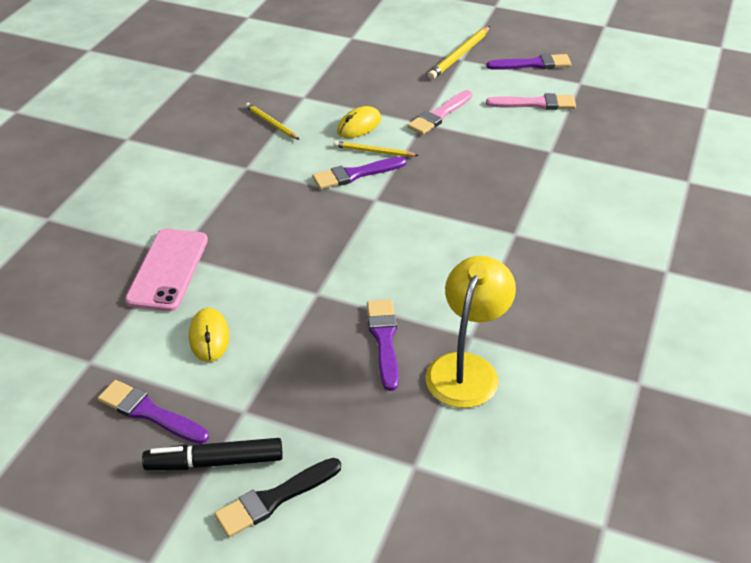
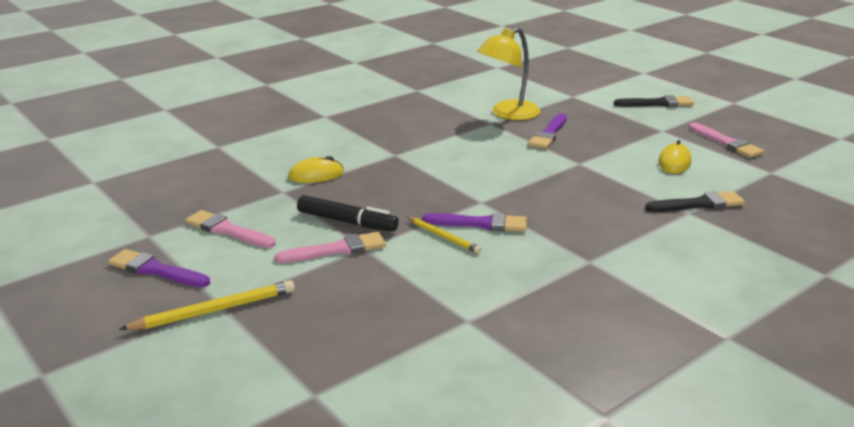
camera: 150 degrees left, 15 degrees down
(149, 412) = (726, 143): purple brush -> pink brush
(168, 270) = (698, 204): pink phone -> black brush
(215, 462) = (688, 119): black marker -> black marker (347, 222)
(271, 123) = (531, 298): yellow pencil -> none
(359, 125) = (433, 265): yellow mouse -> yellow mouse (316, 175)

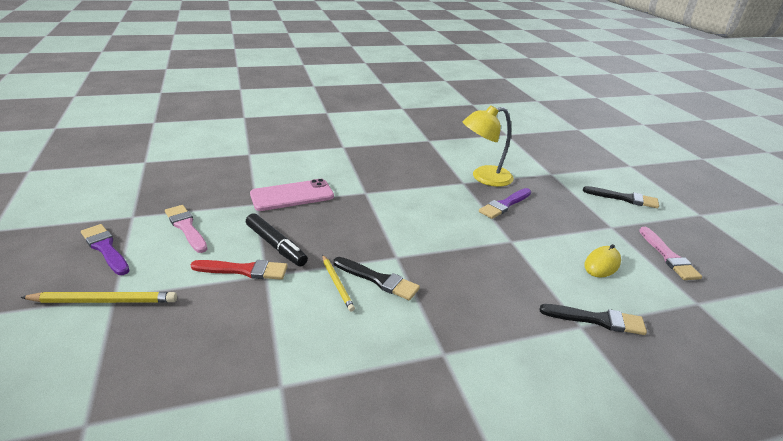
camera: 20 degrees right, 5 degrees up
(316, 175) = (292, 195): yellow mouse -> pink phone
(336, 249) = (244, 270): pink brush -> red brush
(480, 224) = (378, 280): purple brush -> black brush

